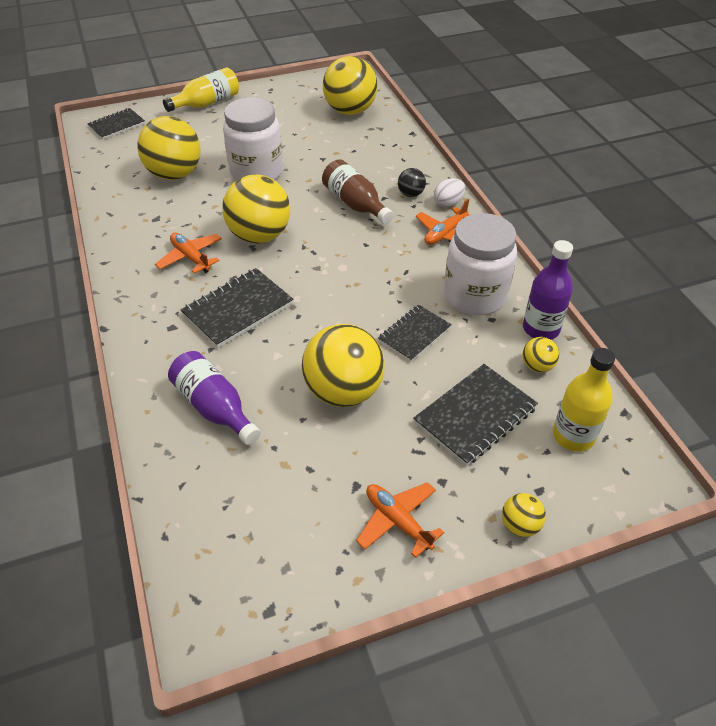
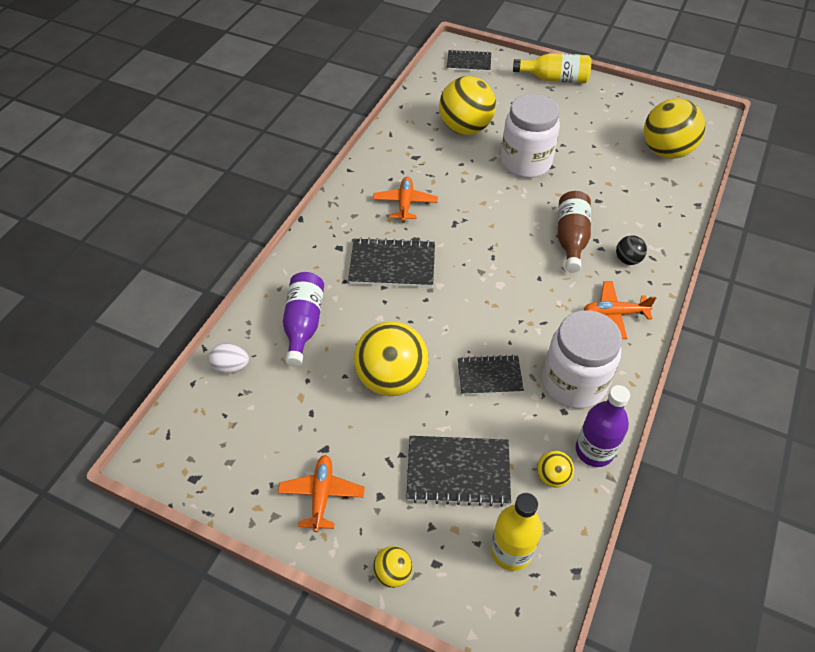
camera: 45 degrees right, 5 degrees up
(259, 236) = (469, 218): yellow ball -> none
(448, 203) = (651, 289): white egg -> white egg (231, 366)

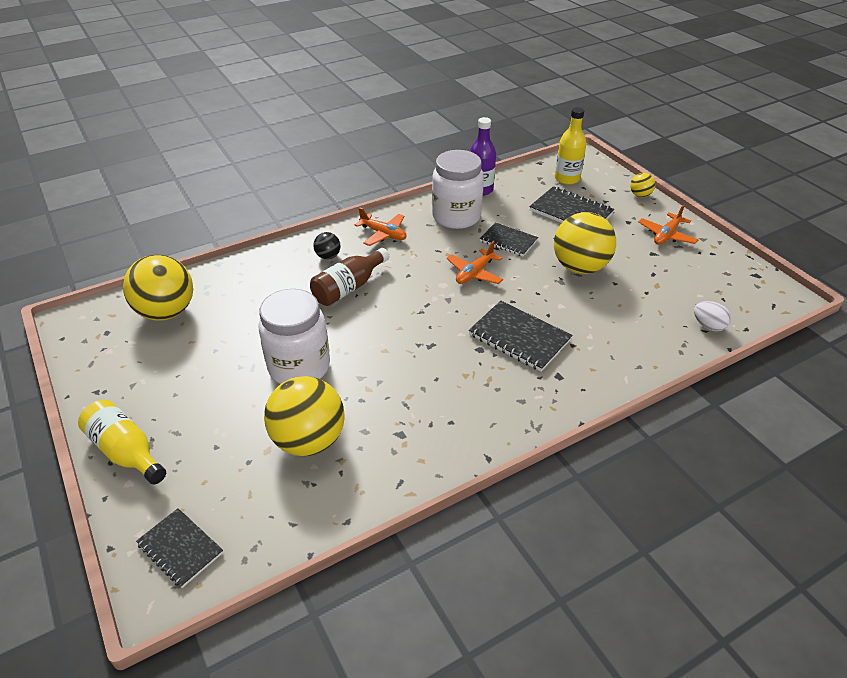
camera: 145 degrees left, 10 degrees down
(303, 324) = (630, 328): purple bottle -> none
(405, 203) = (459, 386): orange plane -> orange plane (474, 273)
(552, 476) = (516, 191): yellow ball -> none

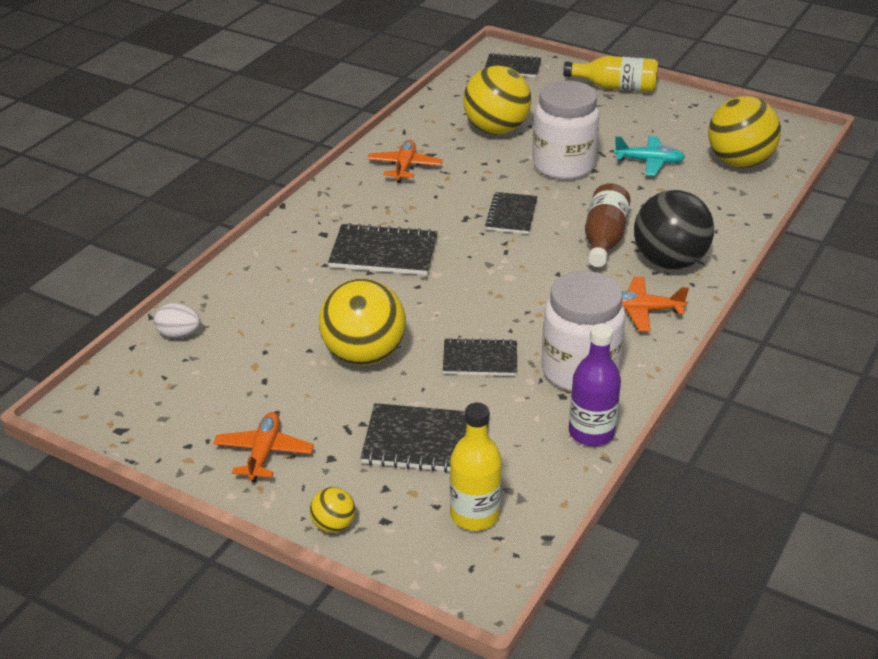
camera: 150 degrees right, 5 degrees down
(229, 341) = (649, 162): none -> turquoise plane
(328, 256) = (669, 262): black ball -> black ball, size x2.20
(392, 333) = (511, 215): none -> black notebook
(474, 273) = (485, 301): orange plane -> orange plane (404, 167)

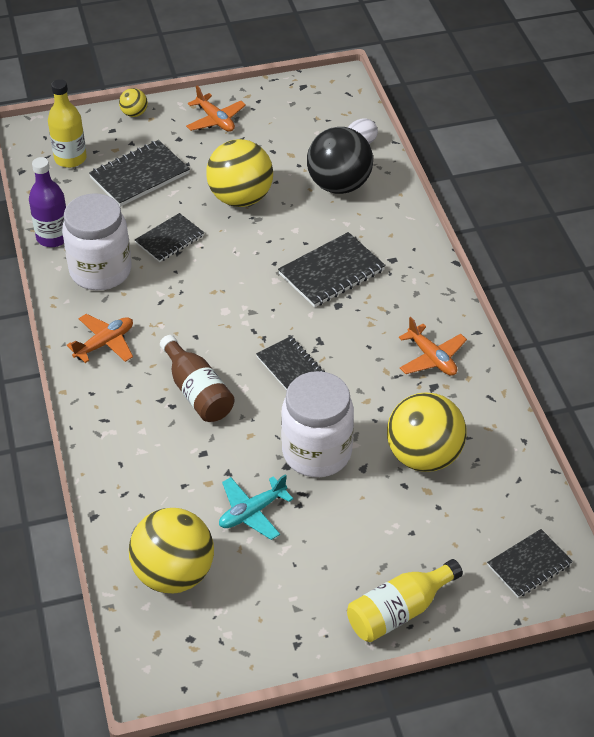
camera: 135 degrees right, 10 degrees up
(669, 262) = (127, 402): black ball -> black ball (339, 185)

